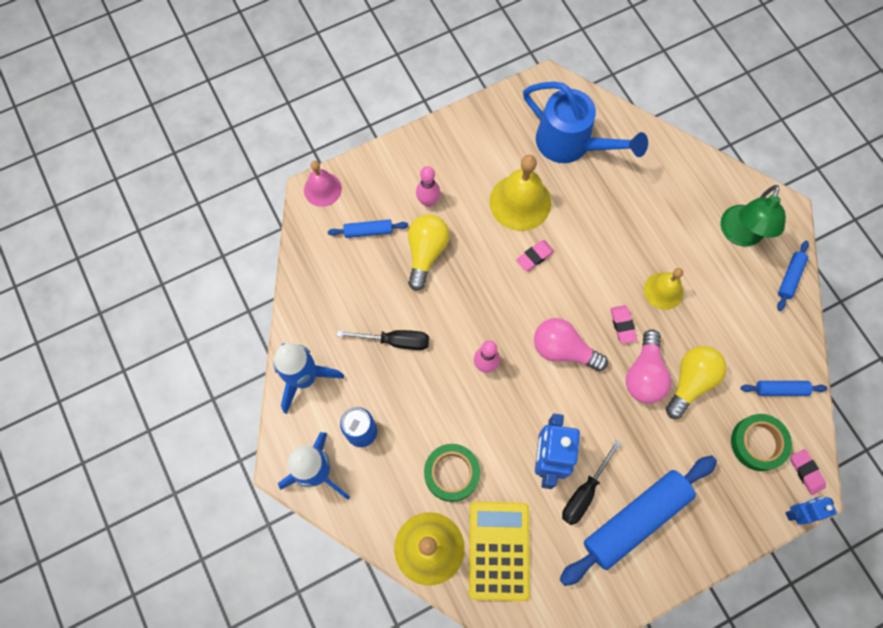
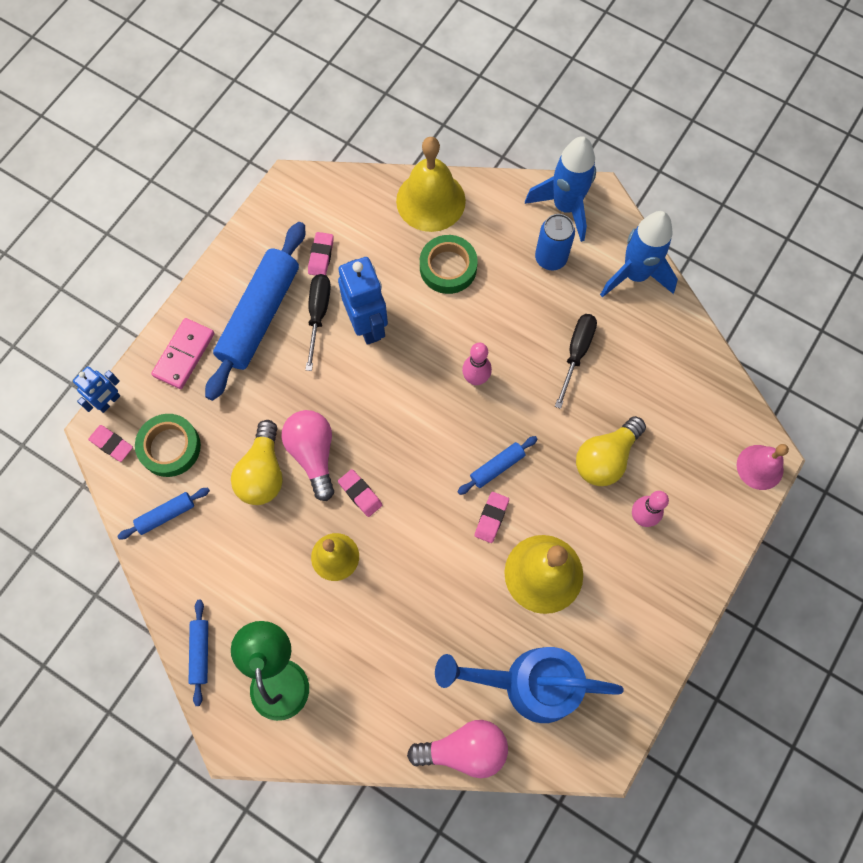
camera: 150 degrees right, 0 degrees up
(368, 231) = (679, 448): blue rolling pin -> blue rolling pin (497, 467)
(395, 341) = (576, 353): black screwdriver -> black screwdriver turned 135 degrees clockwise
(426, 253) = (605, 458): yellow light bulb -> yellow light bulb turned 60 degrees clockwise
(499, 550) = (369, 229): yellow calculator -> none
(555, 548) = (321, 256): none -> pink eraser
(563, 349) = (407, 435): pink light bulb -> pink light bulb (464, 749)
(716, 520) = (184, 354): none -> pink domino

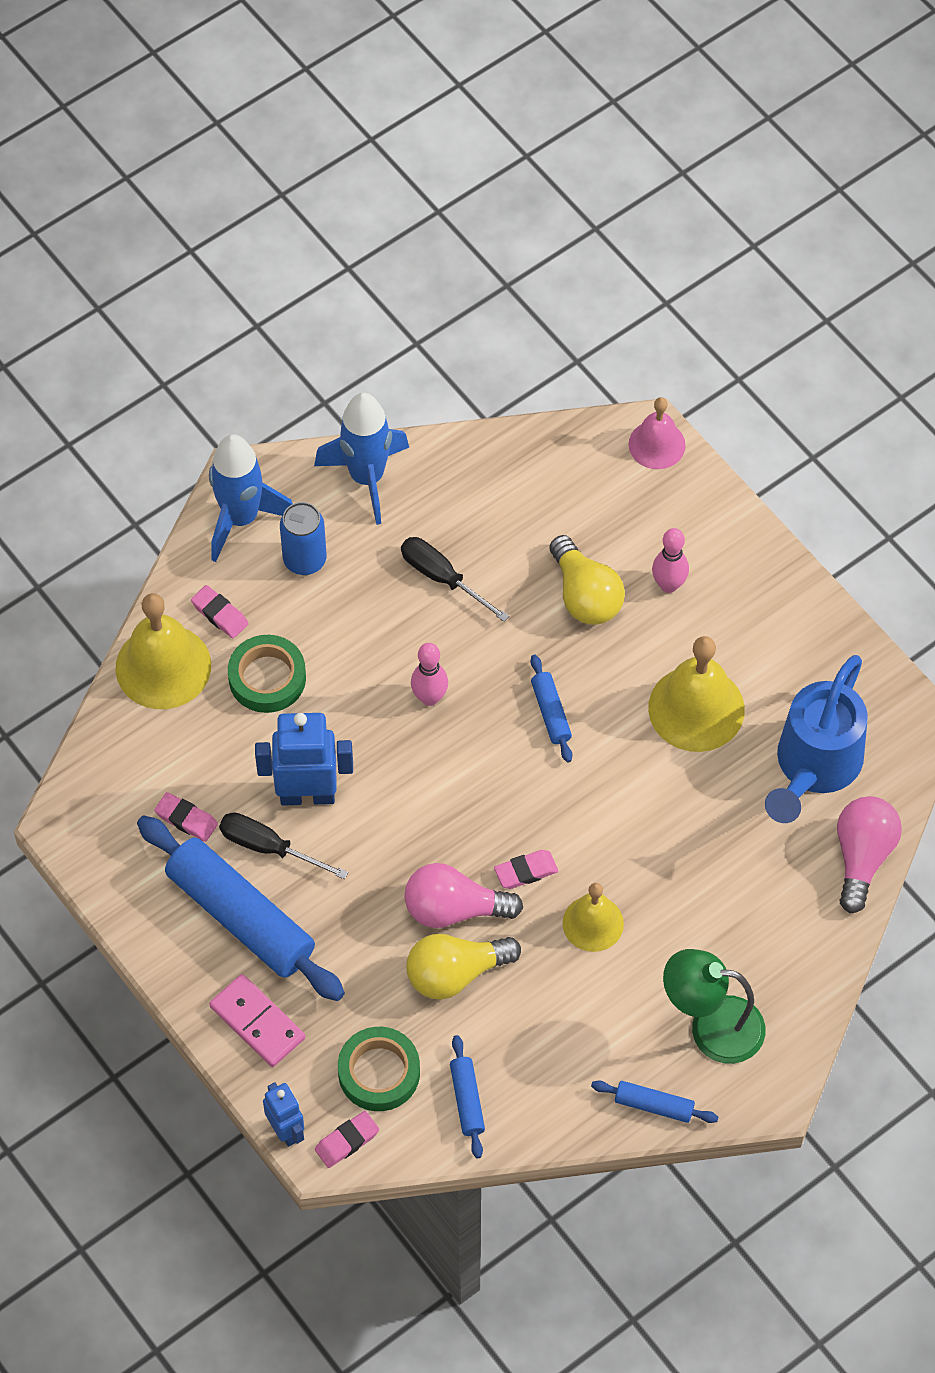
camera: 70 degrees left, 10 degrees down
(263, 472) = (455, 973): yellow light bulb -> yellow light bulb turned 135 degrees clockwise
(491, 518) = (610, 740): pink eraser -> pink eraser (220, 614)

